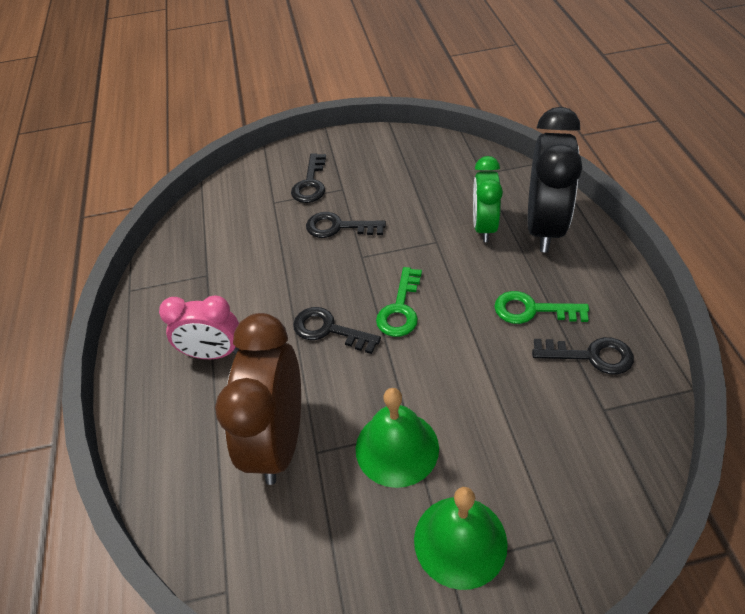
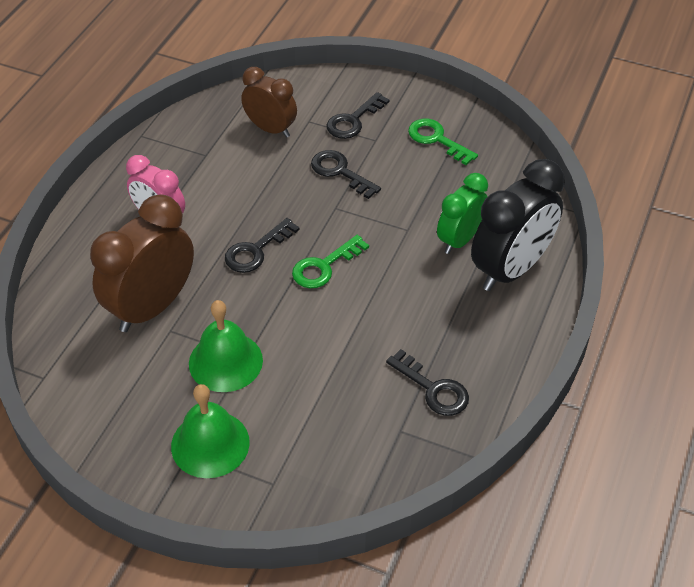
camera: 30 degrees right, 0 degrees up
(247, 224) = (270, 129): none -> brown clock
(329, 330) = (256, 250): black key -> black key turned 105 degrees counterclockwise
(532, 310) = (425, 328): green key -> green key (437, 139)

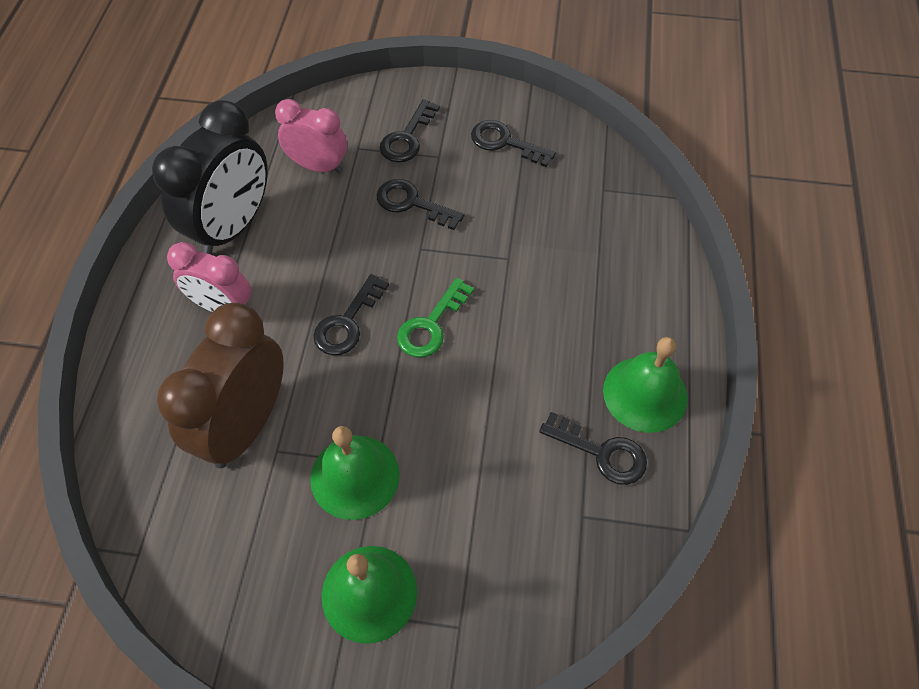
camera: 15 degrees left, 10 degrees up
(270, 129) = (318, 166): brown clock -> pink clock
(437, 139) = (505, 142): green key -> black key
(459, 240) = (569, 259): green clock -> none
(487, 354) = (645, 394): none -> green bell
(511, 269) = (635, 283): black clock -> black clock (233, 227)

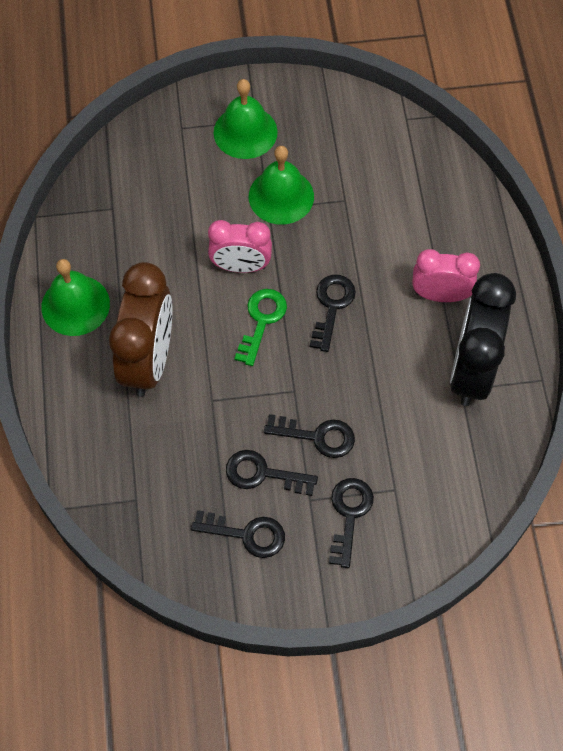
camera: 165 degrees right, 5 degrees up
(246, 425) = (375, 211): brown clock -> brown clock (149, 360)
(318, 166) = (424, 456): pink clock -> pink clock (241, 266)
(602, 453) = (104, 253): black key -> black key (263, 474)

